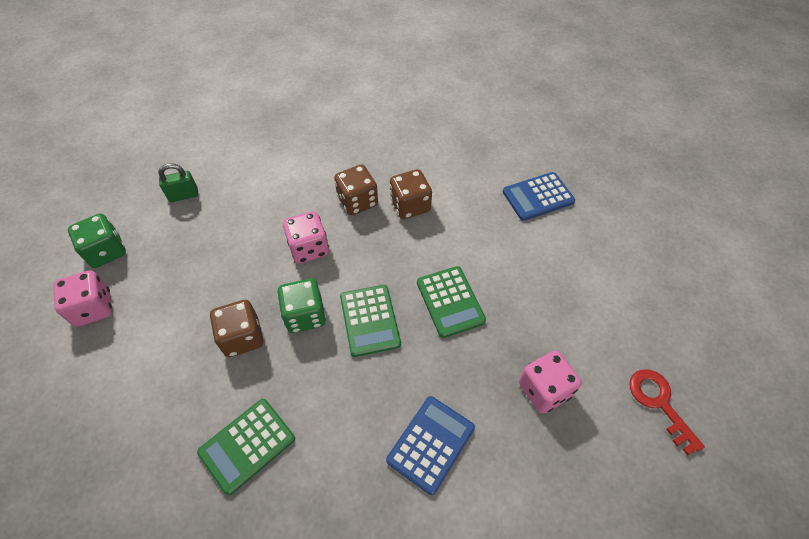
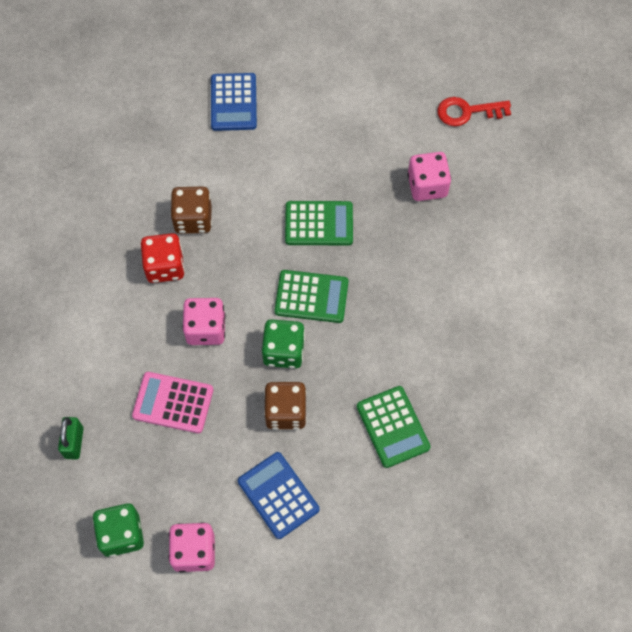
camera: 70 degrees left, 10 degrees up
(232, 247) = (173, 403): none -> pink calculator
(357, 201) = (165, 266): brown dice -> red dice
(431, 444) = (441, 285): blue calculator -> blue calculator (278, 495)

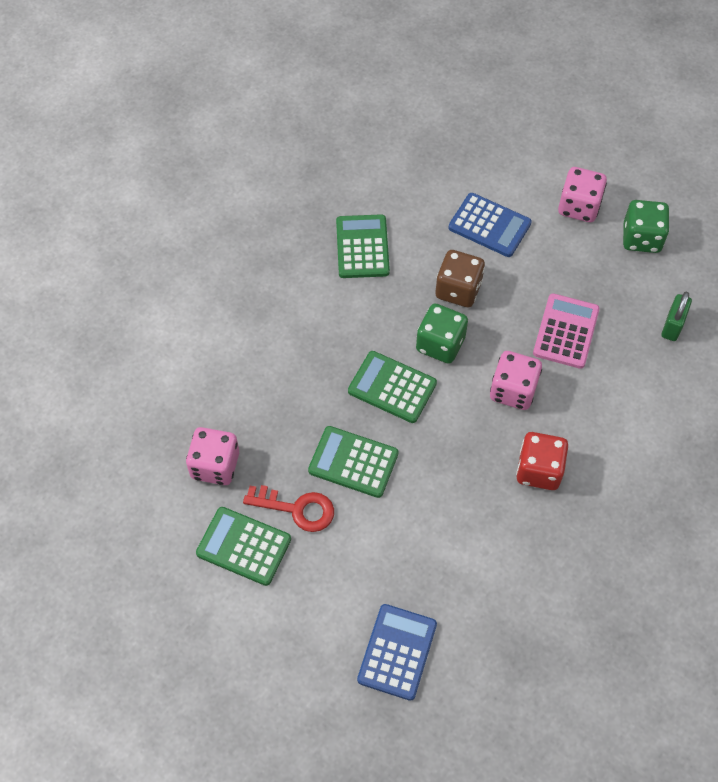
camera: 160 degrees left, 5 degrees down
(173, 403) = (566, 331): pink calculator -> pink calculator turned 105 degrees counterclockwise
(193, 219) = (492, 514): brown dice -> none
(278, 495) = (489, 225): blue calculator -> blue calculator turned 45 degrees counterclockwise
(375, 135) = (244, 546): none -> green calculator
(467, 112) = (123, 539): red key -> red key (297, 509)

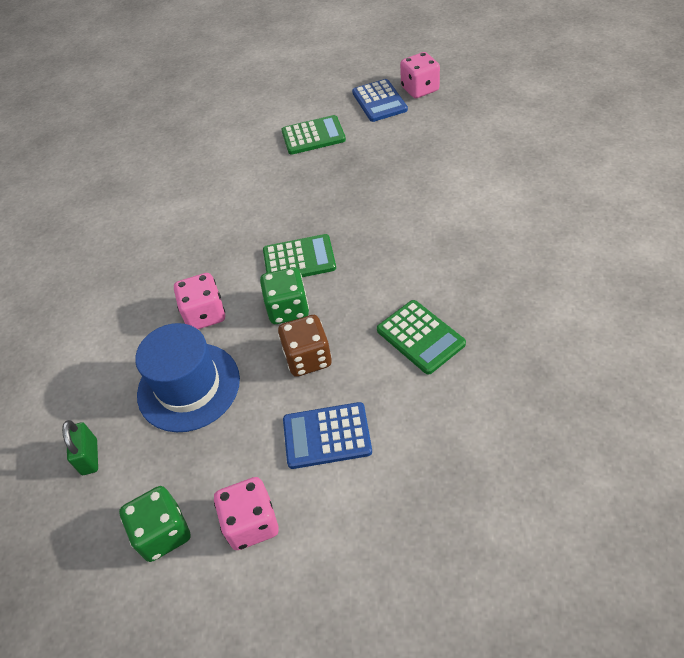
camera: 150 degrees right, 10 degrees down
(215, 465) = (371, 154): pink dice -> pink dice (420, 89)
(297, 509) = (299, 166): red key -> none
(353, 462) = (286, 206): green calculator -> none
(397, 652) = (182, 150): blue calculator -> blue calculator (379, 101)
(539, 470) = (151, 278): red dice -> none
(566, 331) = (188, 386): pink calculator -> blue hat

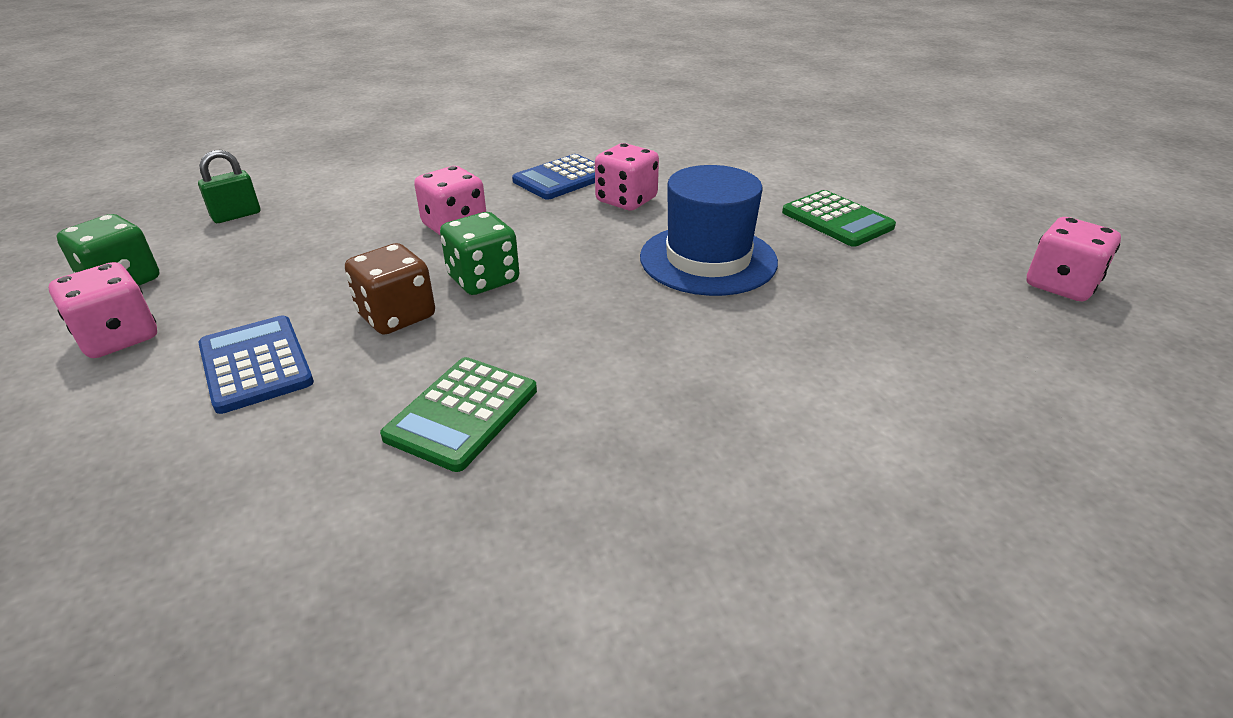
camera: 60 degrees right, 15 degrees down
(188, 386) = (338, 244): blue hat -> blue hat (708, 259)
(227, 218) = (626, 200): none -> pink dice
(299, 259) = (580, 266): green calculator -> none
(379, 101) = (979, 254): blue calculator -> blue calculator (562, 178)

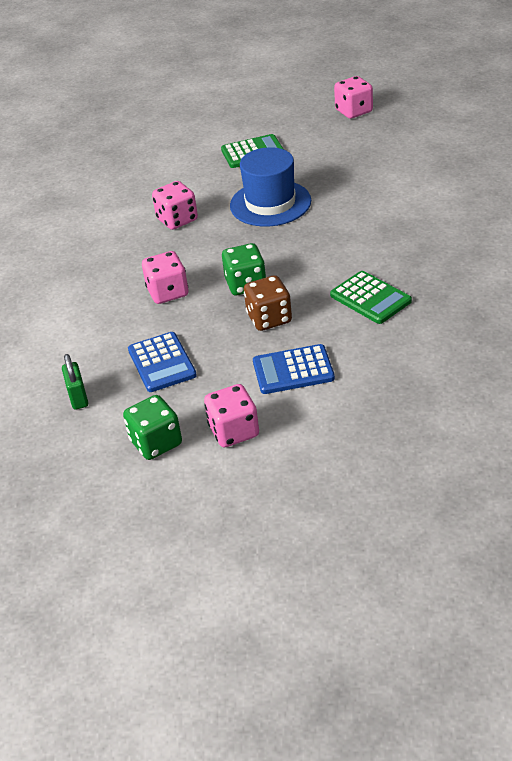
camera: 65 degrees left, 5 degrees up
(562, 178) = (124, 241): blue calculator -> blue calculator (162, 363)

